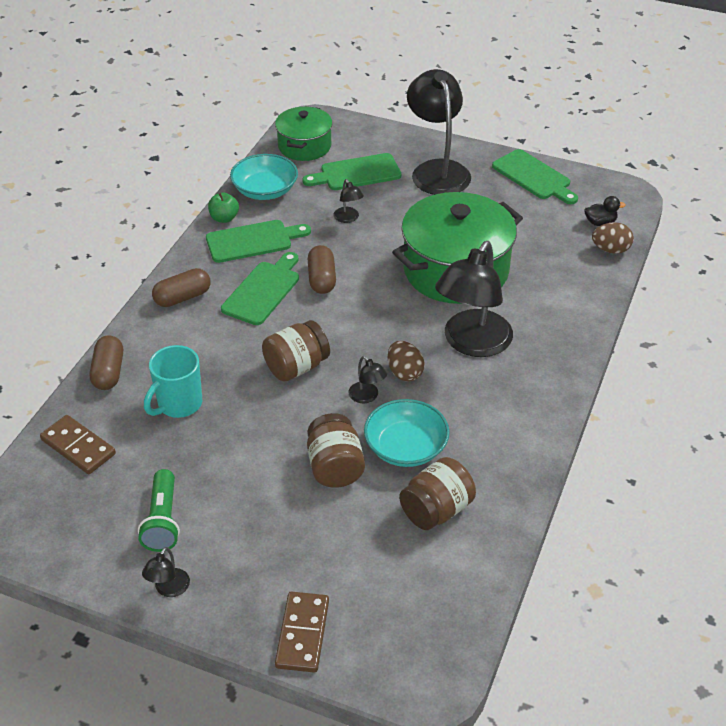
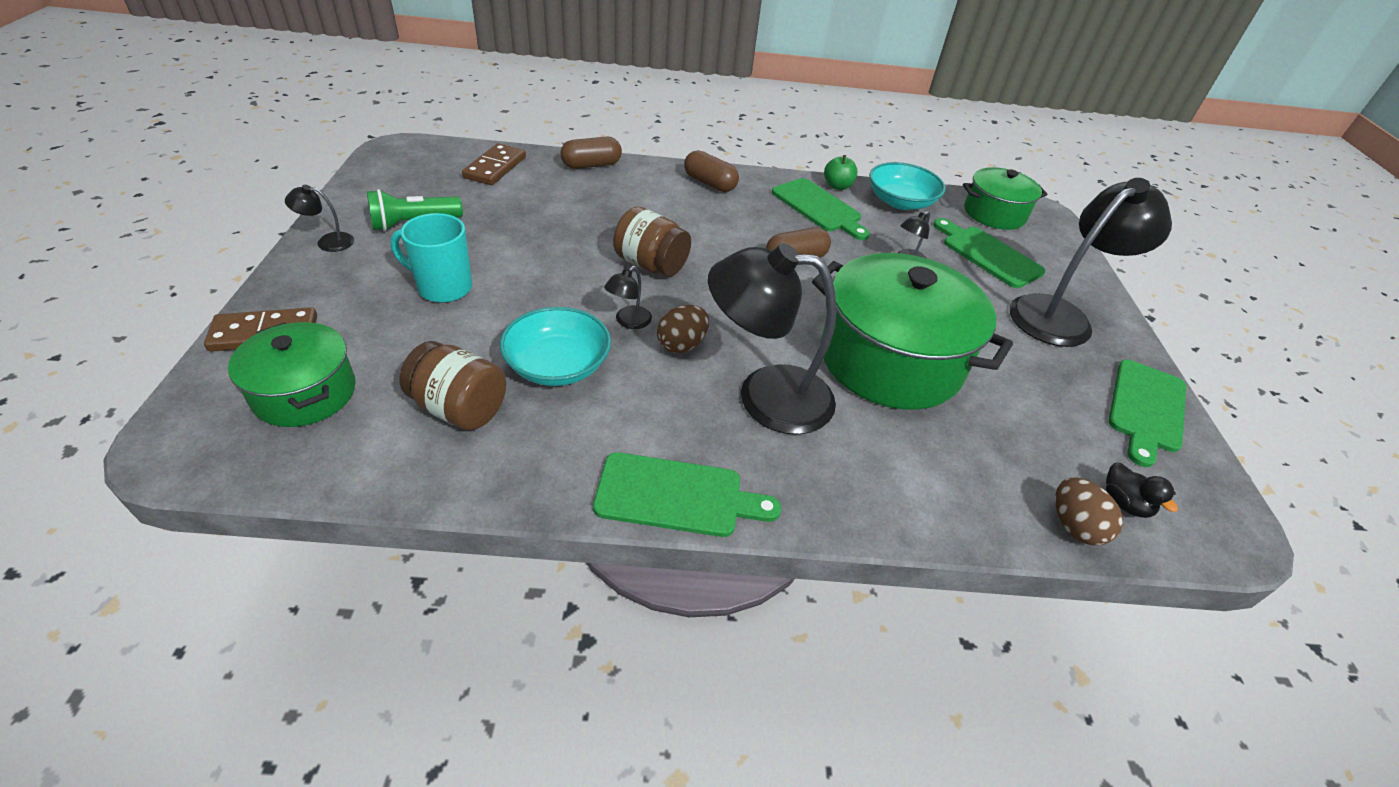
camera: 65 degrees right, 0 degrees up
(178, 404) = (566, 206): turquoise mug -> turquoise mug (443, 287)
(263, 290) = (751, 225): green cutting board -> green cutting board (677, 496)
(335, 467) = (510, 316): brown jar -> none
(390, 604) = (305, 393): none -> green pot

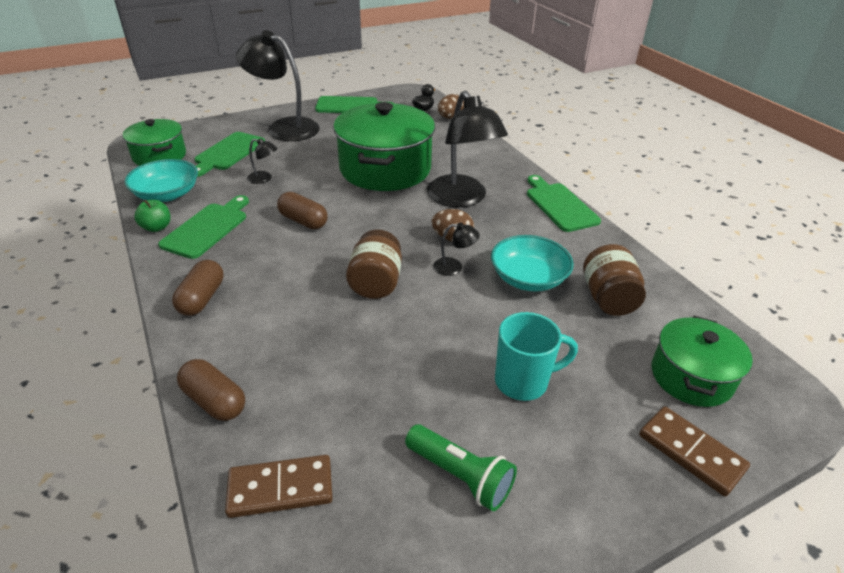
camera: 115 degrees left, 5 degrees down
(328, 242) = (559, 526): black lamp -> none
(443, 287) = (523, 381): turquoise mug -> turquoise mug turned 90 degrees counterclockwise

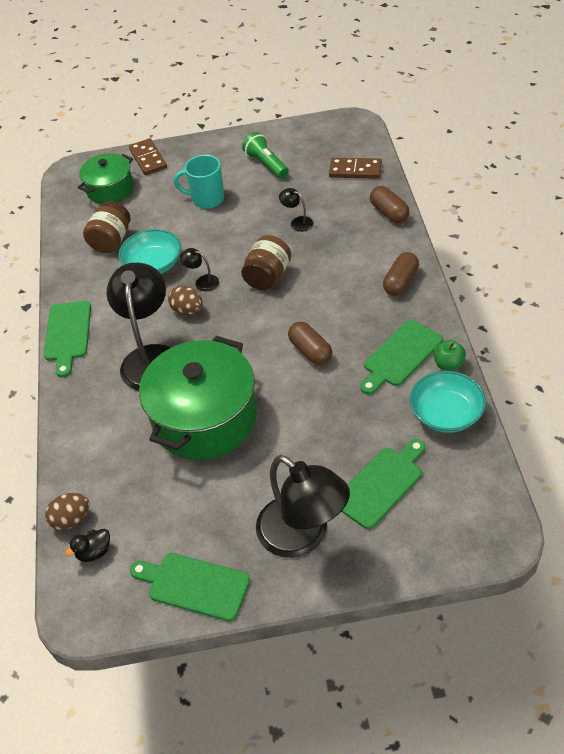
camera: 155 degrees left, 10 degrees up
(159, 156) = (467, 493): green pot -> none
(264, 179) = (341, 423): black lamp -> black lamp (297, 222)

